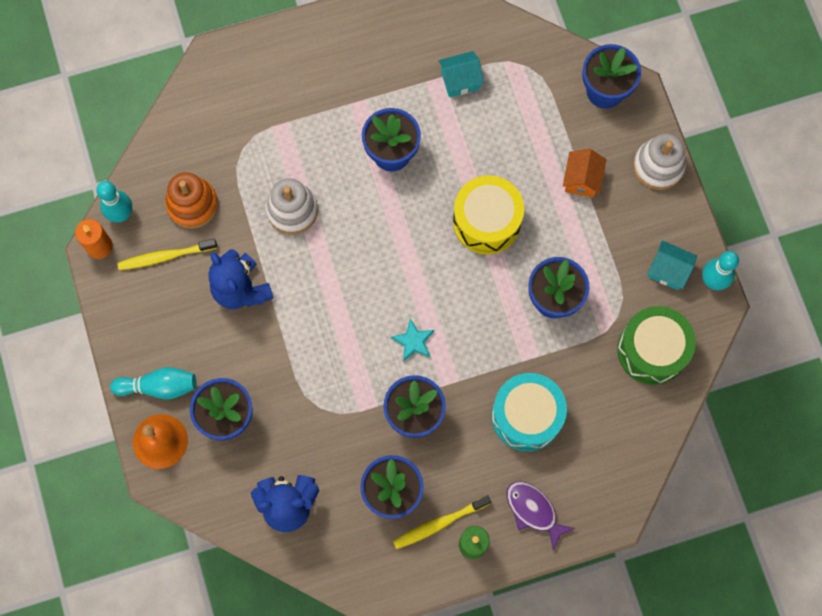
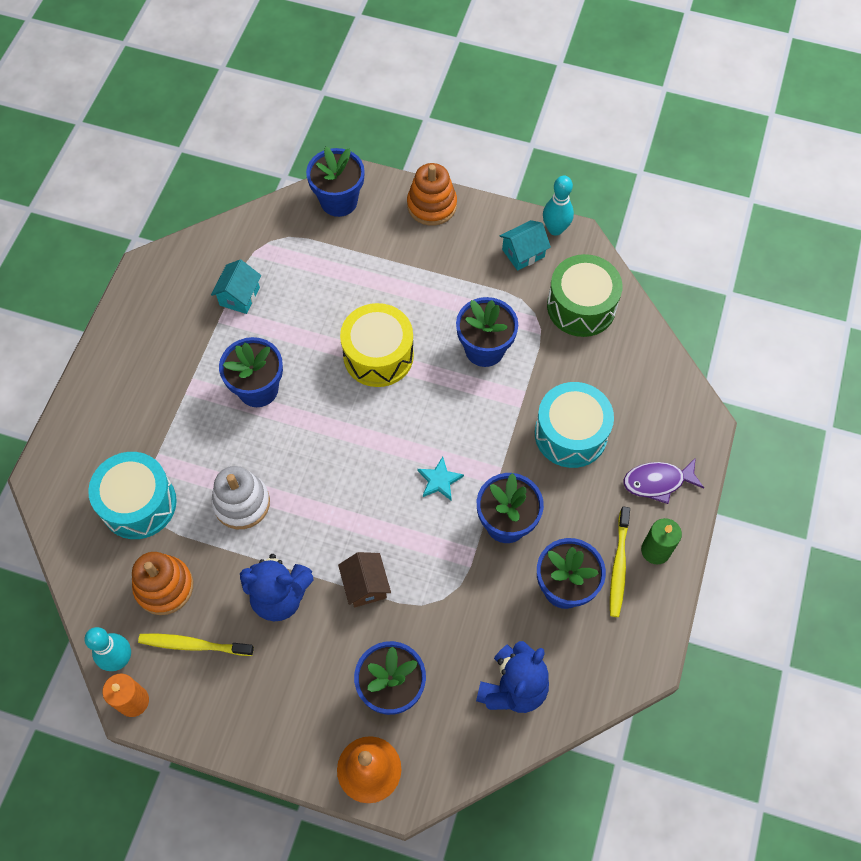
camera: 55 degrees left, 10 degrees down
(159, 386) = (315, 735): turquoise bowling pin -> none
(165, 256) = (193, 645): yellow toothbrush -> yellow toothbrush turned 75 degrees clockwise
(240, 139) = (138, 503): none -> turquoise drum
(291, 345) = (365, 585): none -> brown house
(582, 180) = (399, 264): orange house -> none
(658, 166) = (432, 205): white stacking toy -> orange stacking toy

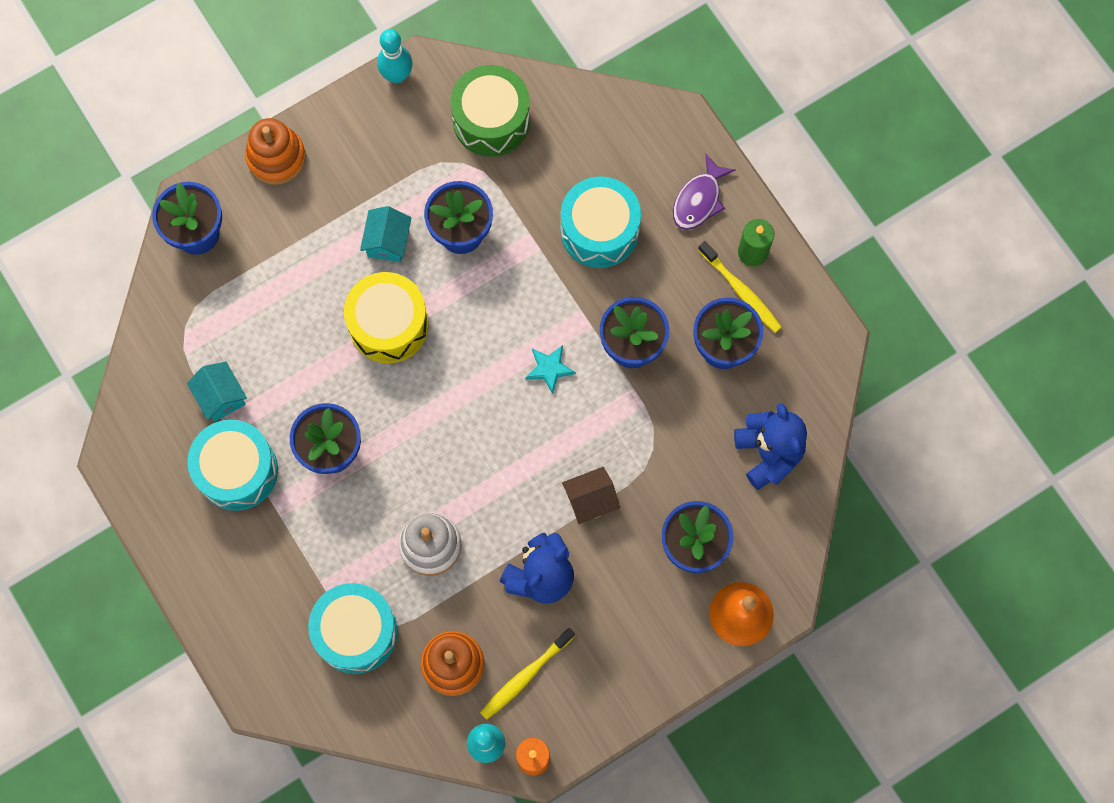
camera: 50 degrees left, 10 degrees up
(196, 343) = (237, 470): none -> turquoise drum
(365, 585) = (590, 500): brown house -> brown house turned 45 degrees counterclockwise
(523, 253) = (396, 122): turquoise house -> turquoise house (388, 242)

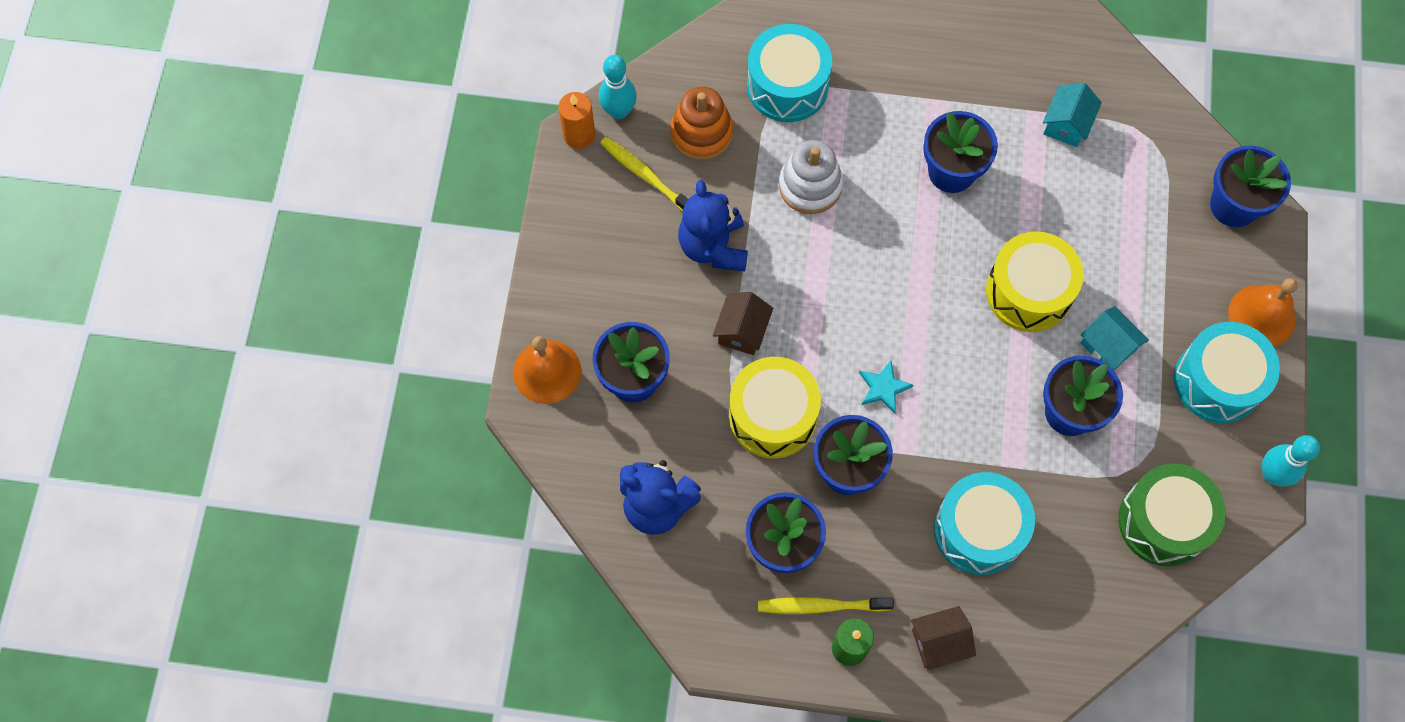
camera: 130 degrees right, 5 degrees down
(221, 397) = (1066, 124): turquoise house -> turquoise house turned 75 degrees counterclockwise
(237, 470) = (992, 94): turquoise drum -> turquoise drum (1217, 381)
(276, 157) = (1261, 316): orange stacking toy -> orange bell
(525, 676) = (645, 176): yellow toothbrush -> yellow toothbrush turned 45 degrees counterclockwise
(636, 427) = (773, 416): none -> yellow drum
(699, 200) = (939, 642): purple fish -> brown house

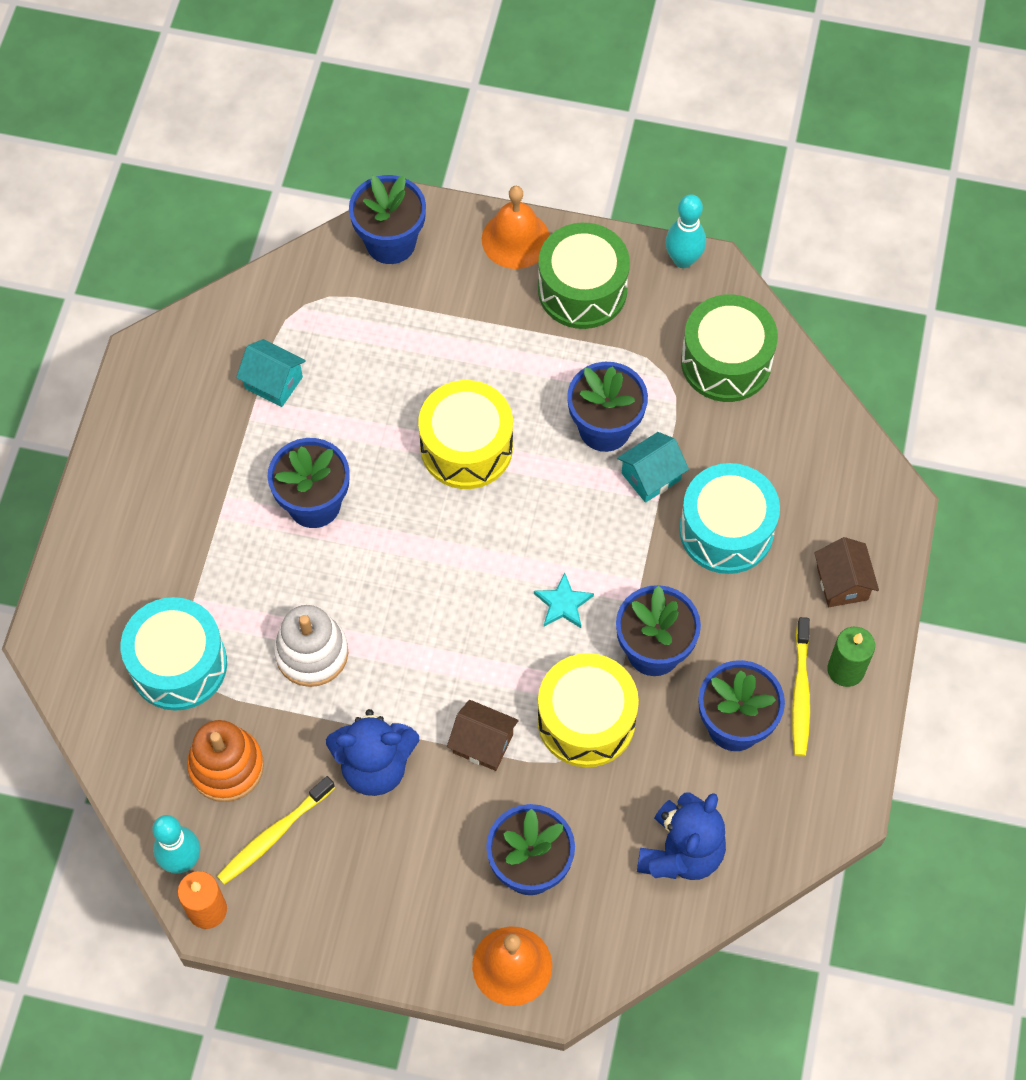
camera: 85 degrees left, 5 degrees down
(1108, 346) = (536, 382): turquoise house -> turquoise house (651, 476)
(1217, 381) = (582, 290): turquoise drum -> green drum

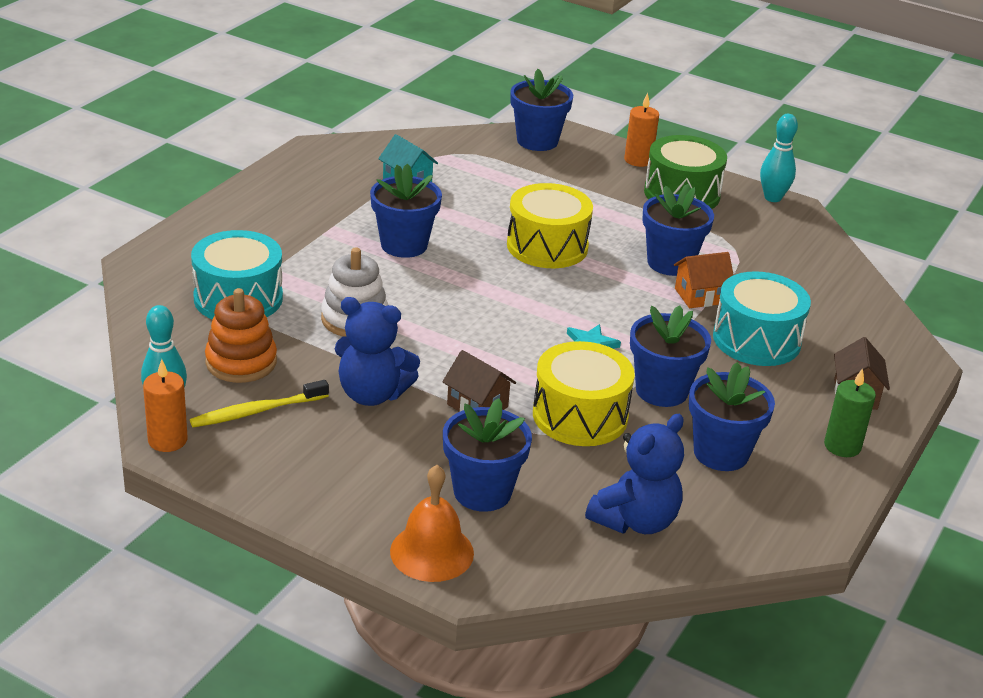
camera: 15 degrees right, 30 degrees down
(515, 239) = (638, 160): orange bell -> orange candle
(651, 476) = (700, 296): turquoise house -> orange house
(726, 362) = (790, 253): green drum -> none
(800, 693) = (793, 449): yellow toothbrush -> none

